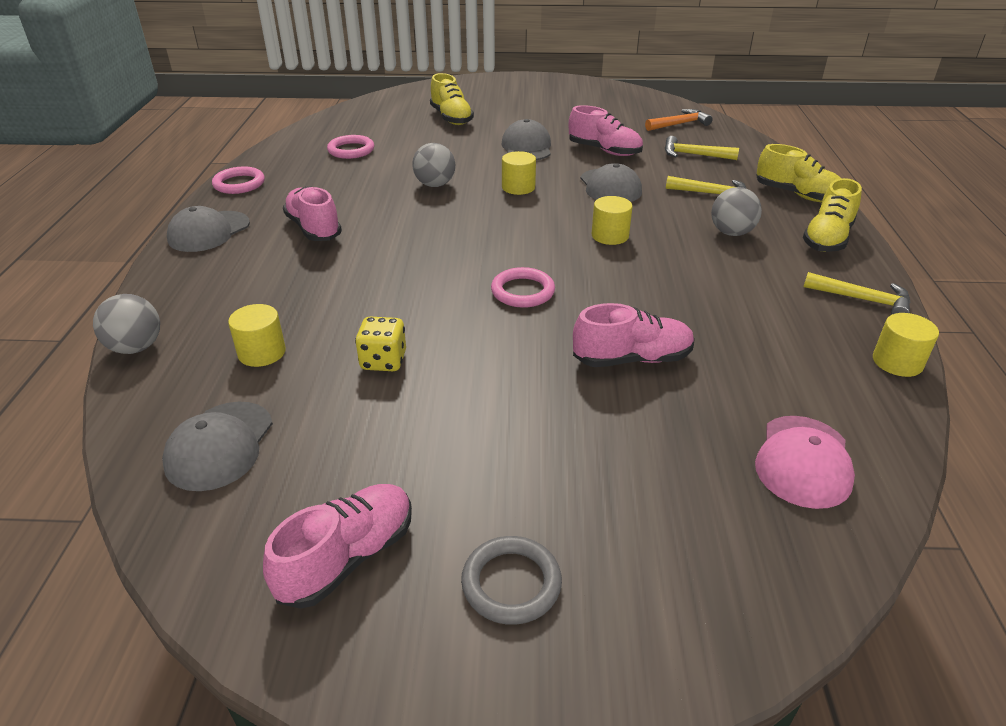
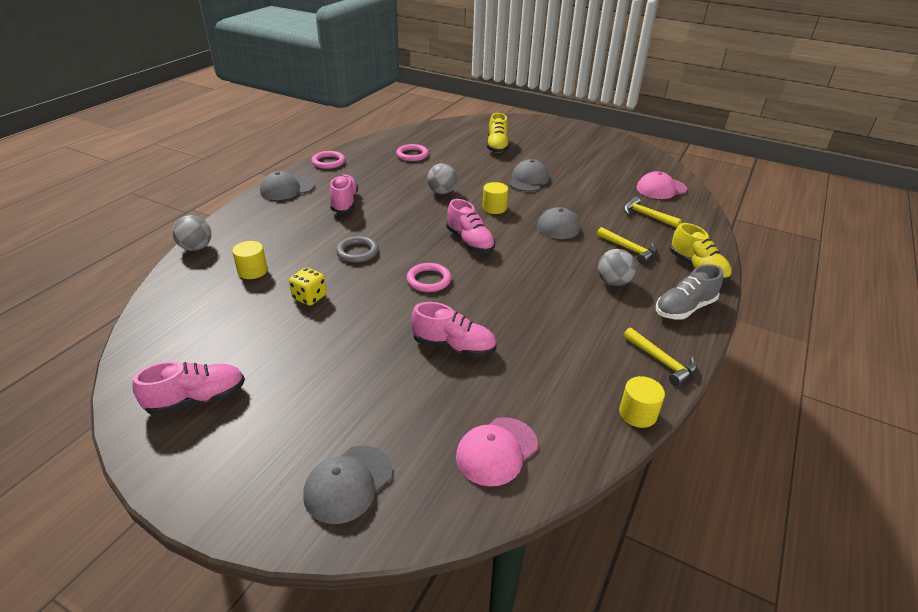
camera: 25 degrees right, 0 degrees up
(219, 446) = (189, 316): grey cap -> grey cap (348, 484)
(511, 583) = (260, 447): grey ring -> grey ring (357, 252)
(604, 151) = (581, 196): pink shoe -> pink shoe (470, 242)
(610, 236) = (522, 259): yellow cylinder -> none
(679, 124) = (661, 189): orange hammer -> pink cap
(827, 239) = (684, 308): yellow shoe -> grey shoe

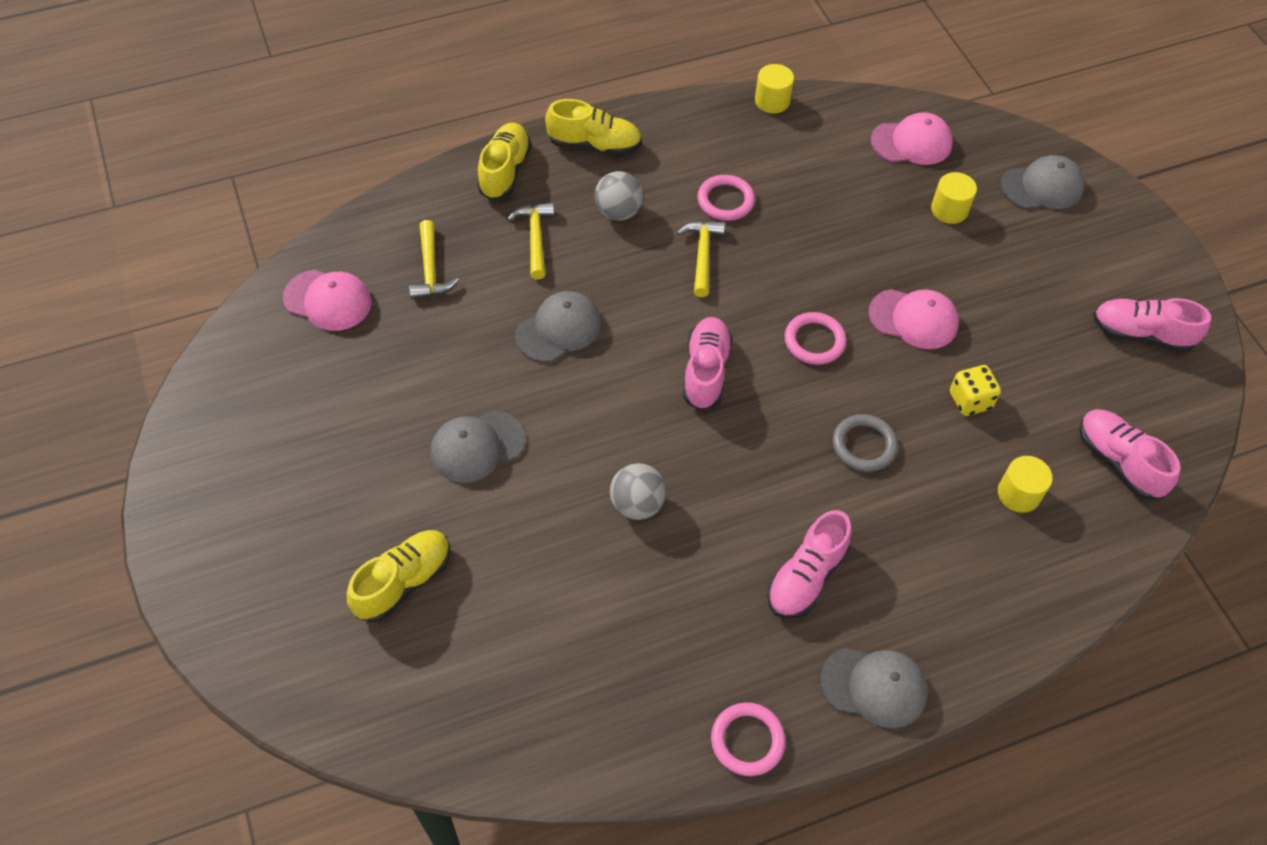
camera: 140 degrees left, 20 degrees up
(196, 248) = (1079, 598): grey ball -> none
(379, 320) = (913, 319): none -> pink cap
(412, 155) = (579, 659): pink ring -> pink ring (725, 201)
(453, 346) = (863, 244): pink shoe -> pink shoe (1118, 462)
(494, 208) = (603, 415): yellow cylinder -> yellow cylinder (949, 210)
(661, 361) = (694, 120): yellow hammer -> yellow hammer (702, 255)
(684, 308) = (594, 144): grey shoe -> yellow shoe

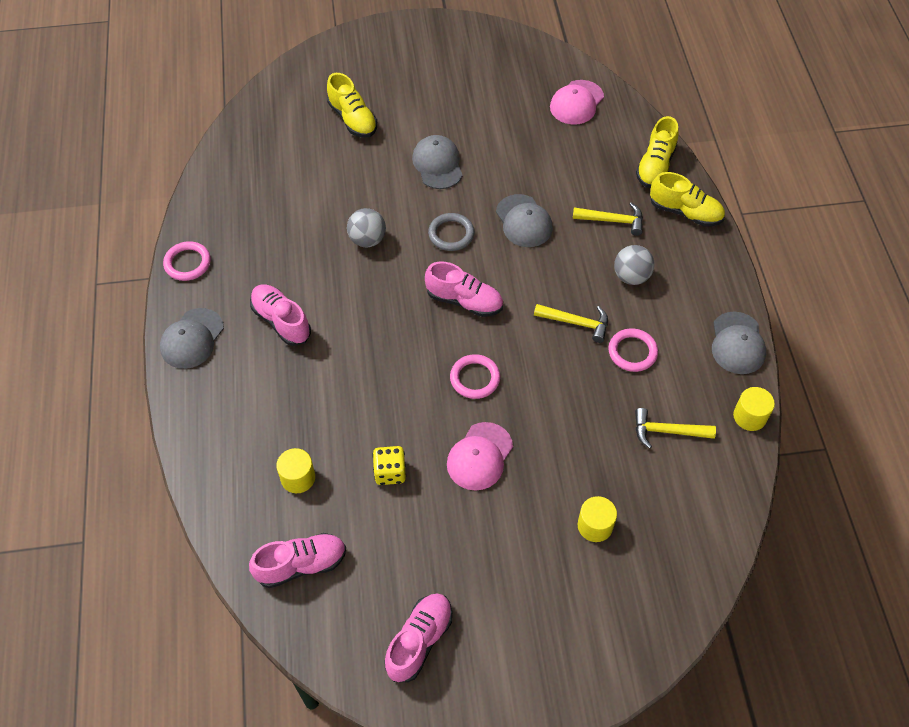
camera: 105 degrees right, 0 degrees up
(430, 269) = (593, 157): yellow hammer -> yellow hammer (667, 431)
(594, 144) = (708, 274): yellow shoe -> yellow shoe (655, 166)
(864, 445) = (372, 385): grey ring -> grey ring (451, 234)
(911, 143) = (683, 520): pink cap -> none
(1042, 187) = (611, 622): grey cap -> grey cap (737, 343)

